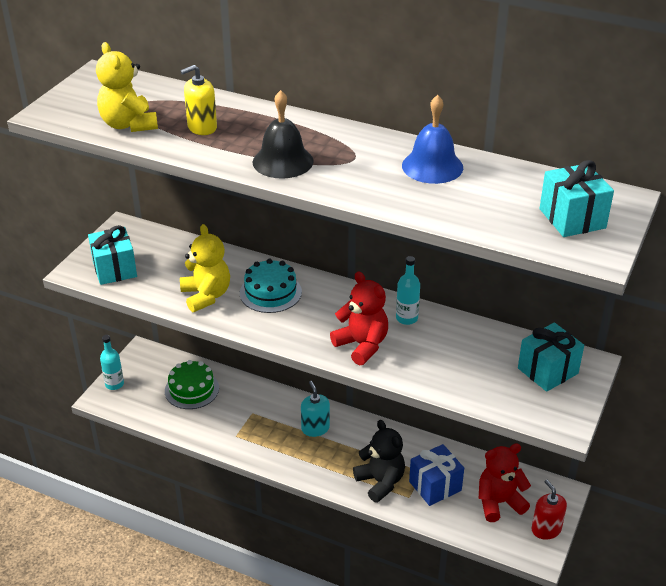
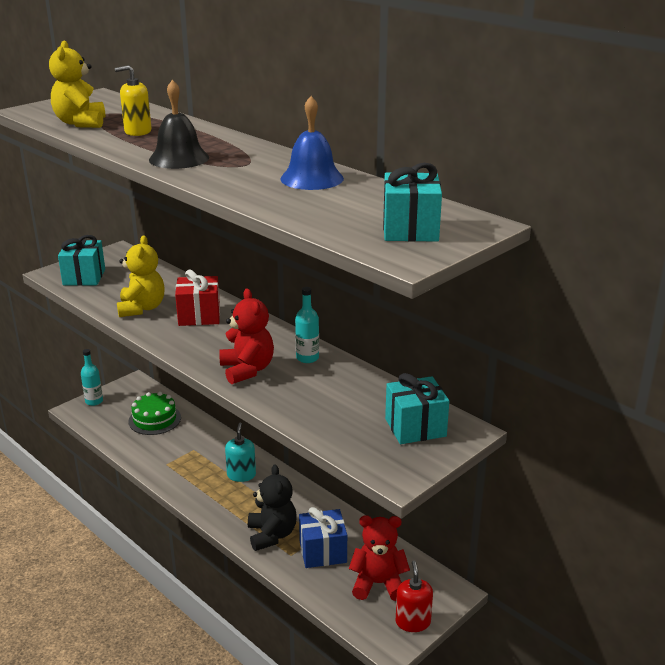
camera: 20 degrees right, 10 degrees down
(270, 292) = (199, 316): turquoise cake -> red gift

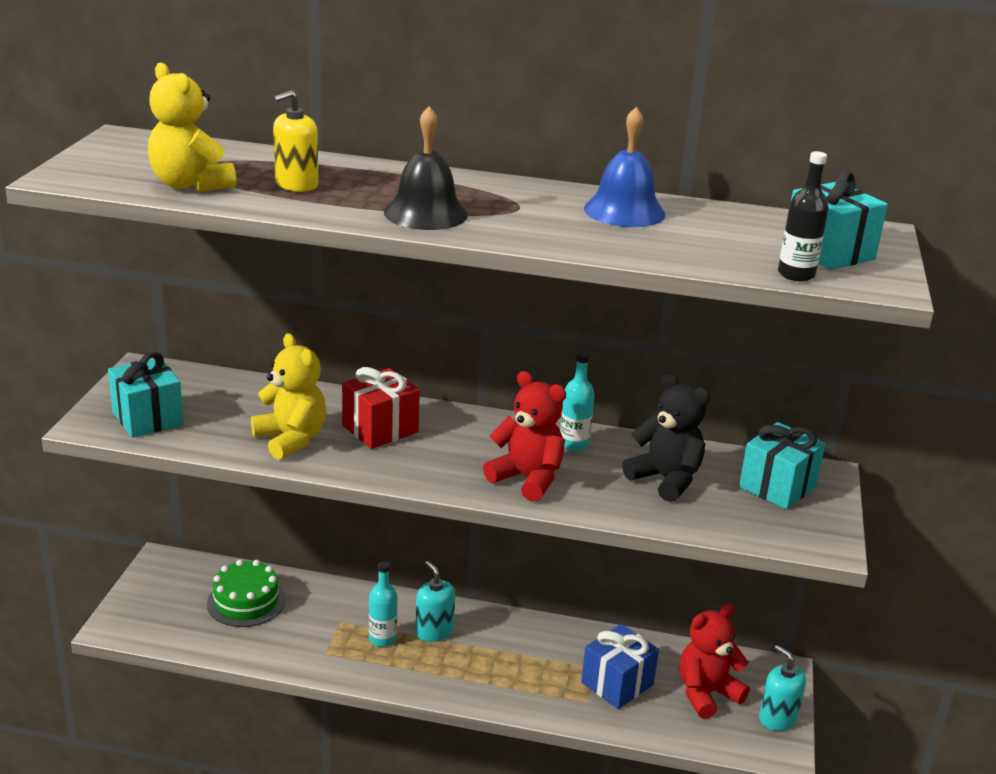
camera: 35 degrees left, 0 degrees up
(94, 401) = (130, 606): turquoise bottle -> turquoise bottle (382, 639)
(272, 535) = (543, 687): black teddy bear -> black teddy bear (666, 479)
(351, 238) = (796, 274): none -> black bottle
(413, 622) = (777, 718): red soap dispenser -> turquoise soap dispenser

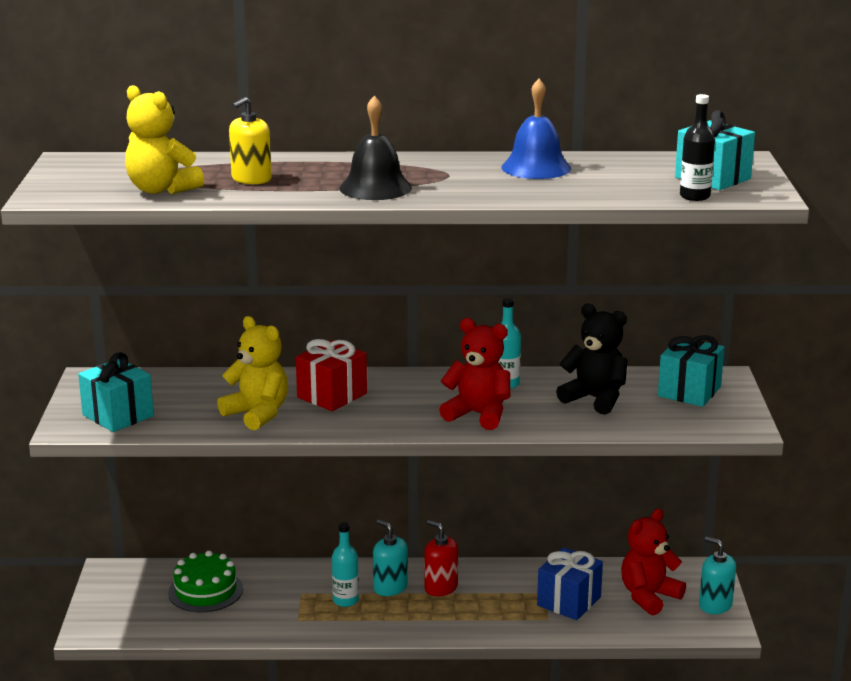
camera: 10 degrees left, 5 degrees down
(486, 641) = (441, 587): none -> red soap dispenser

